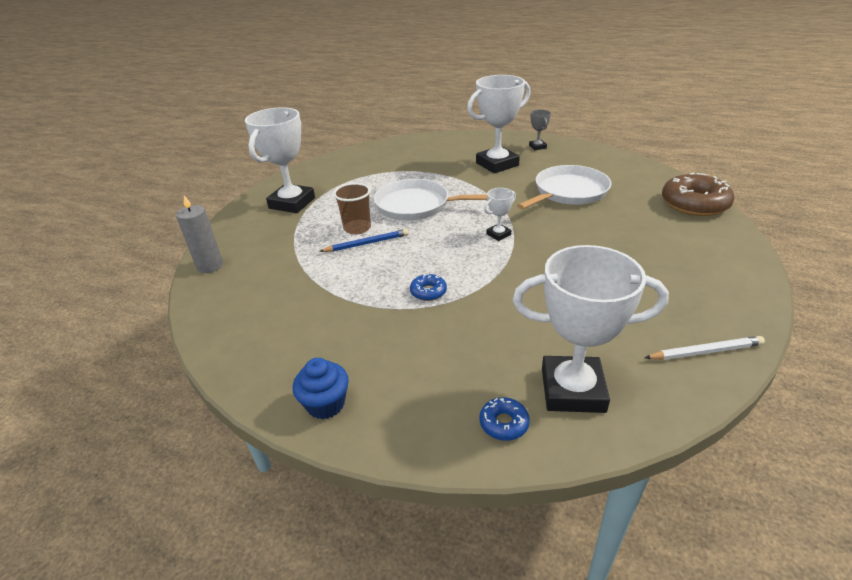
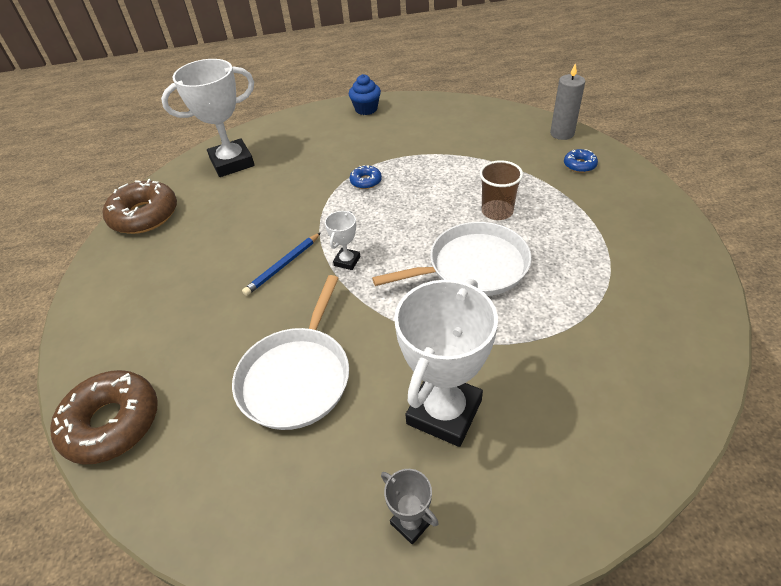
camera: 150 degrees right, 10 degrees up
(292, 203) = (613, 212): white trophy -> none
(367, 243) = (465, 200): blue pencil -> blue pencil (283, 266)
(504, 423) = (265, 136): blue donut -> blue donut (579, 165)
(705, 351) = (144, 215): white pencil -> brown donut

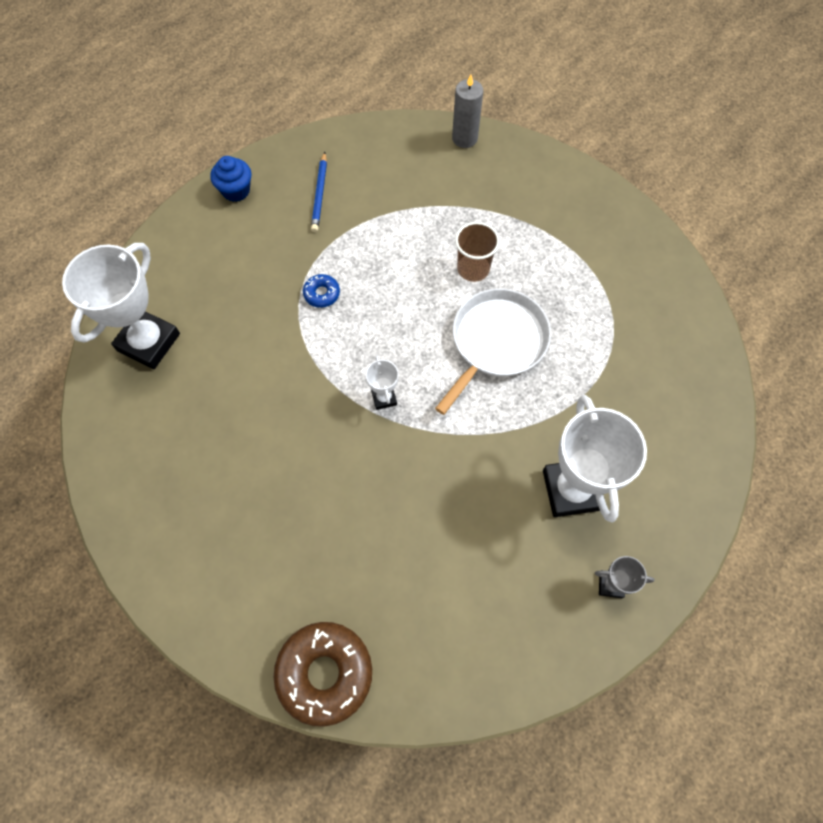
camera: 40 degrees left, 20 degrees up
(144, 215) = (118, 463): brown donut -> none
(283, 266) = (328, 437): blue pencil -> blue pencil (320, 194)
(297, 377) = (440, 533): white pan -> none
(579, 165) = (506, 174): blue donut -> none

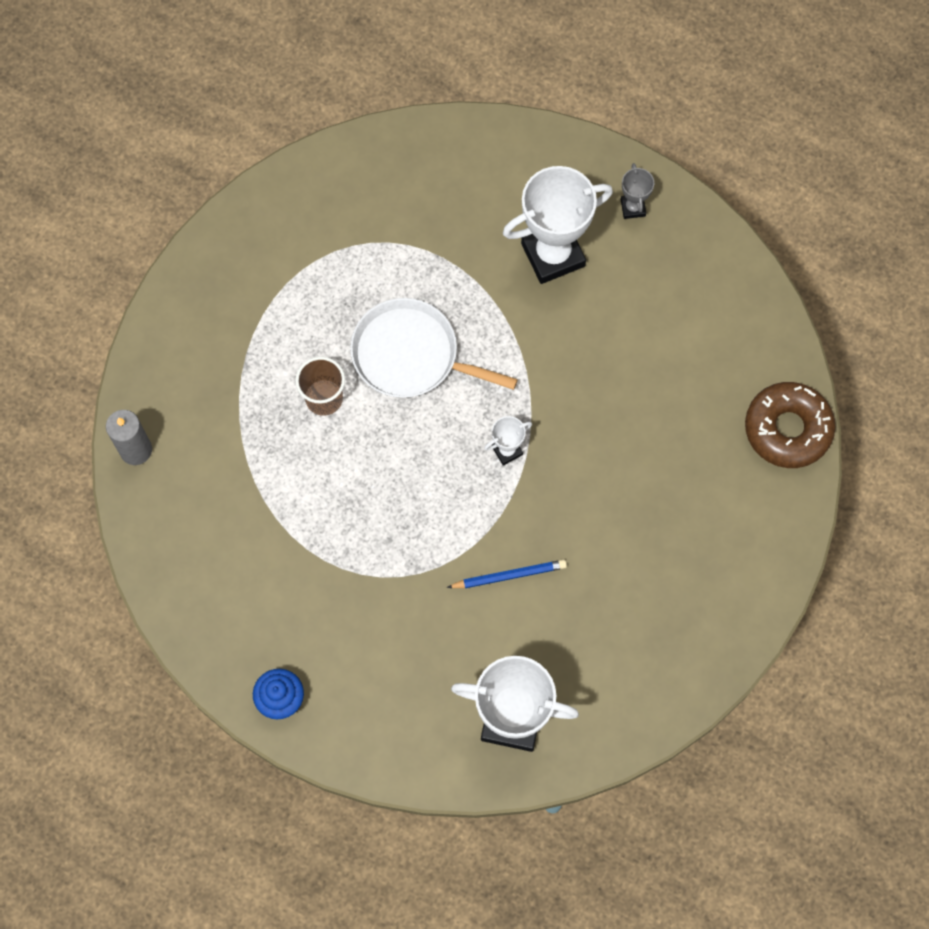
camera: 105 degrees left, 5 degrees up
(320, 194) = (262, 596): blue pencil -> blue pencil (509, 575)
(322, 294) = (399, 551): blue donut -> none

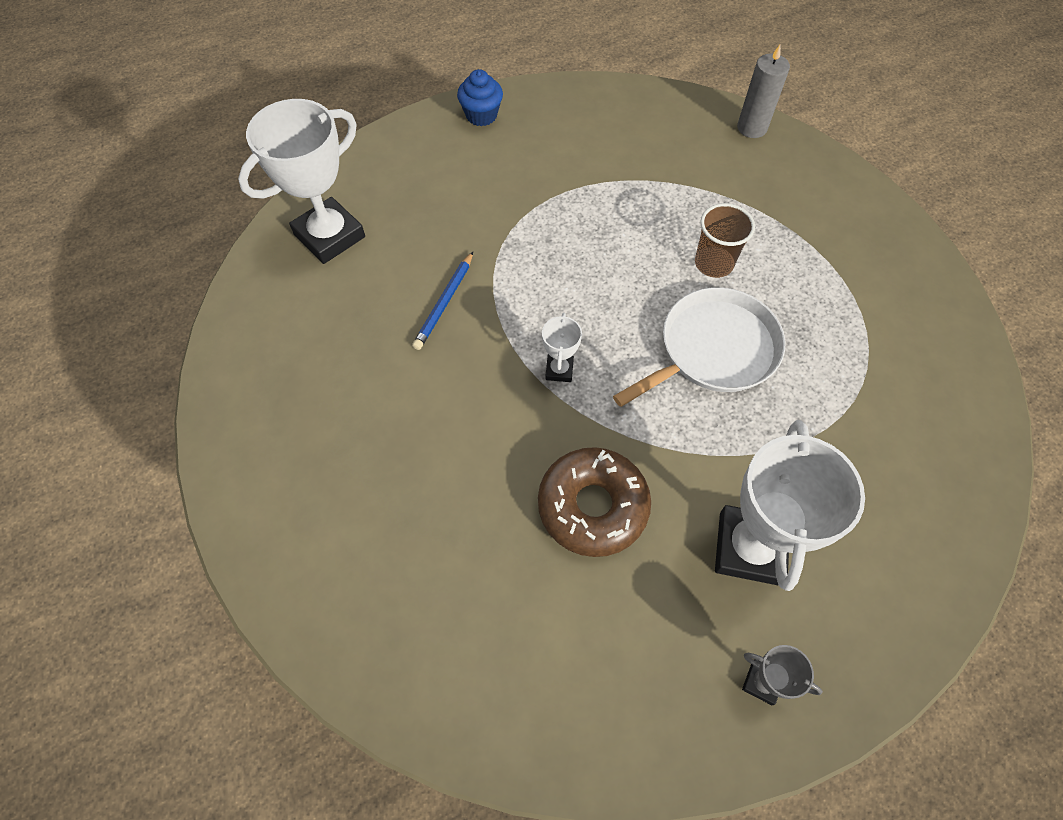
camera: 125 degrees right, 10 degrees down
(787, 429) = (370, 657): brown donut -> brown donut (592, 506)

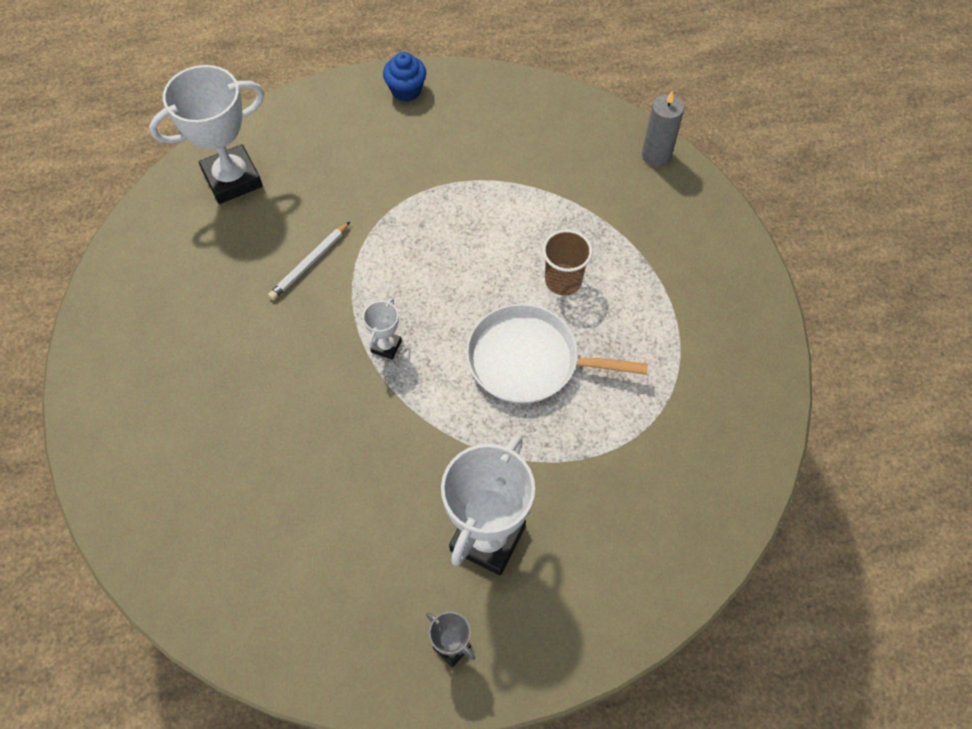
camera: 15 degrees right, 0 degrees up
(444, 303) = (309, 263): blue pencil -> white pencil
(592, 506) = (369, 470): brown donut -> none
(713, 350) = (529, 360): white pan -> white pan turned 150 degrees counterclockwise

